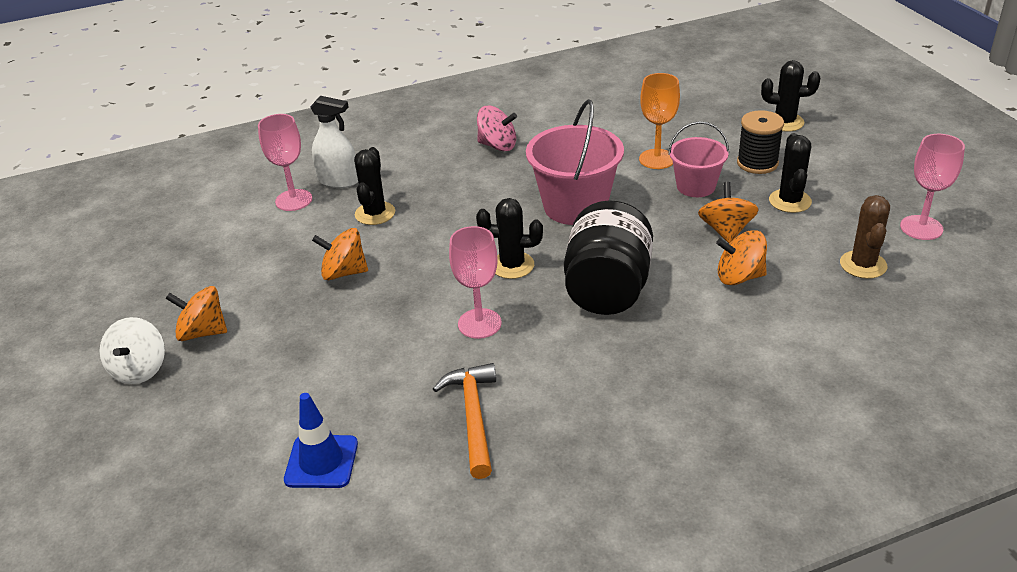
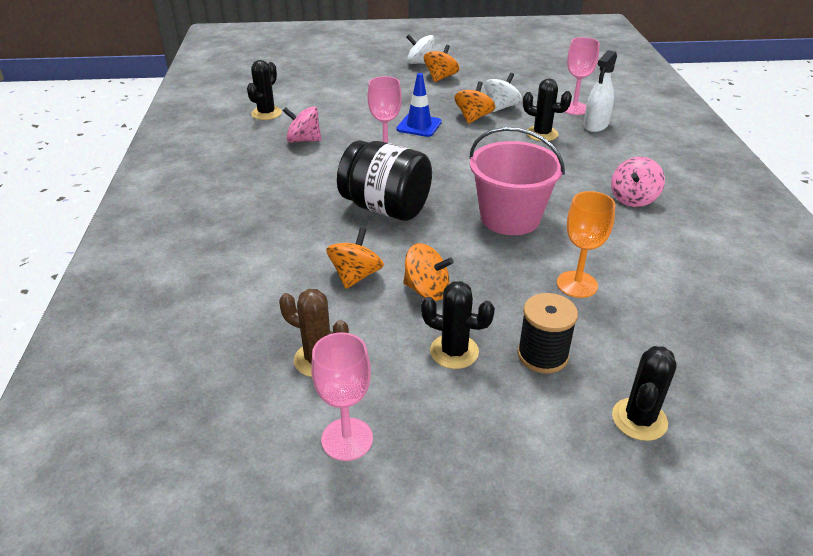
camera: 105 degrees right, 0 degrees up
(304, 255) = (501, 107): none -> white spinning top
(321, 462) = (310, 99): blue traffic cone -> blue traffic cone (419, 126)
(473, 417) = (304, 140): orange hammer -> pink spinning top
(512, 265) = (442, 175): black cactus -> black cactus (266, 113)
(696, 186) = (512, 295): pink bucket -> none

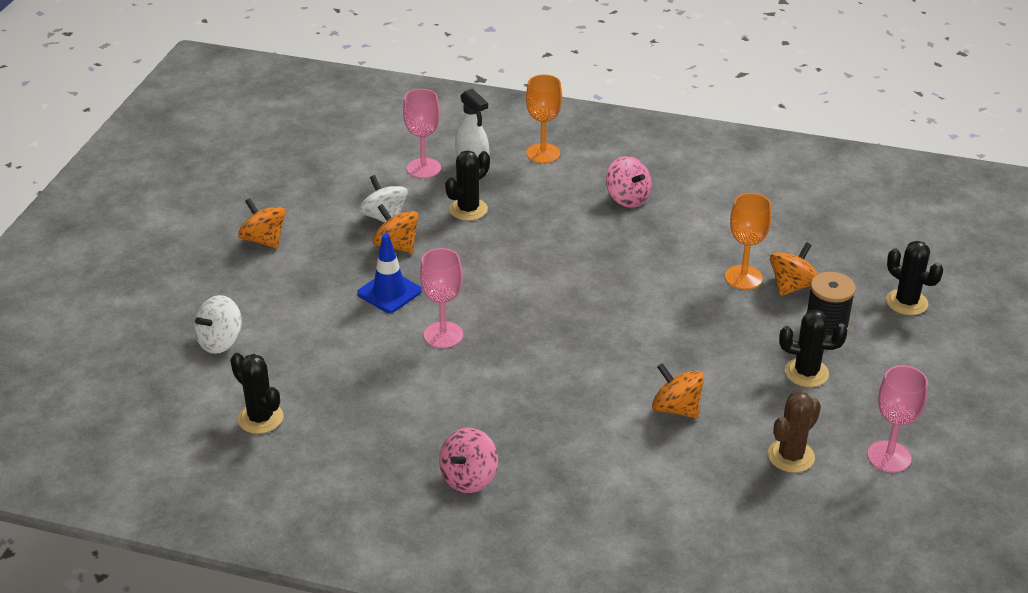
camera: 70 degrees left, 0 degrees up
(304, 140) = (365, 396): pink spinning top -> pink spinning top (469, 478)
(386, 208) = (563, 361): black jar -> none
(420, 63) = (203, 245): white spinning top -> white spinning top (220, 341)
(426, 290) = (717, 367): orange spinning top -> orange spinning top (792, 286)
(454, 351) = (806, 373): black cactus -> black cactus turned 60 degrees clockwise
(510, 218) = (623, 283): pink bucket -> none
(650, 149) = (543, 153): none -> orange goblet

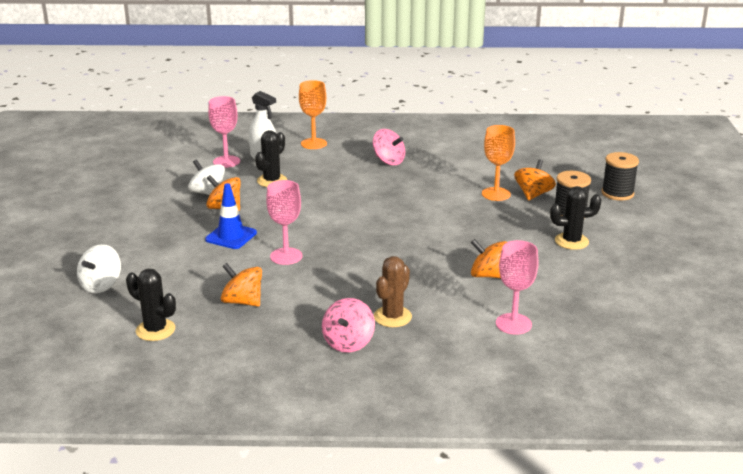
camera: 15 degrees left, 10 degrees down
(264, 240) = (114, 218): orange spinning top -> orange spinning top (242, 301)
(791, 456) = (588, 291): brown cactus -> brown cactus (392, 317)
(889, 456) = (658, 281): pink goblet -> pink goblet (513, 324)
(906, 302) = (617, 193): black cactus -> black spool

